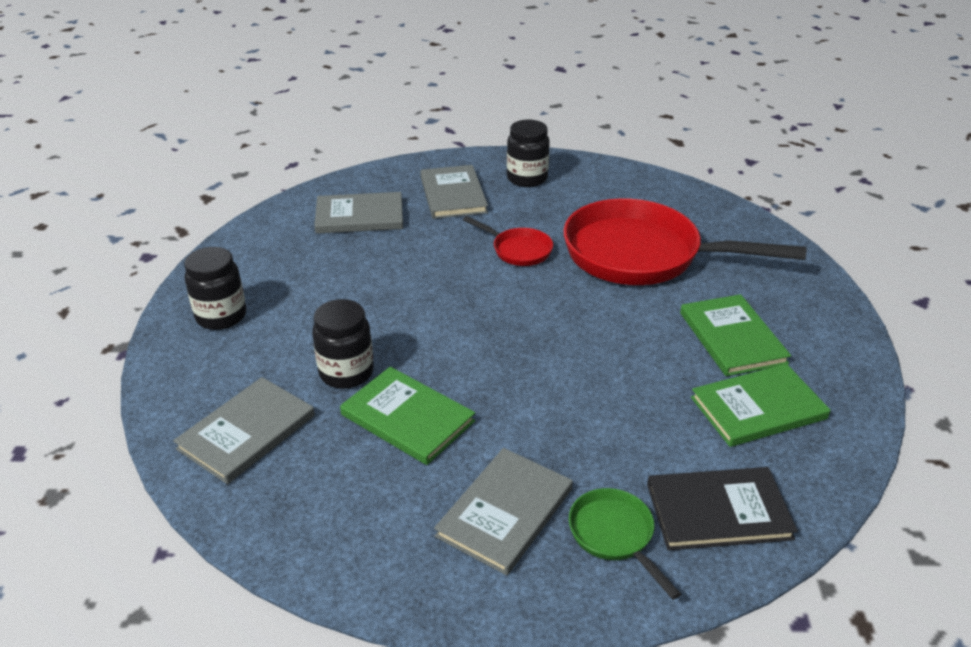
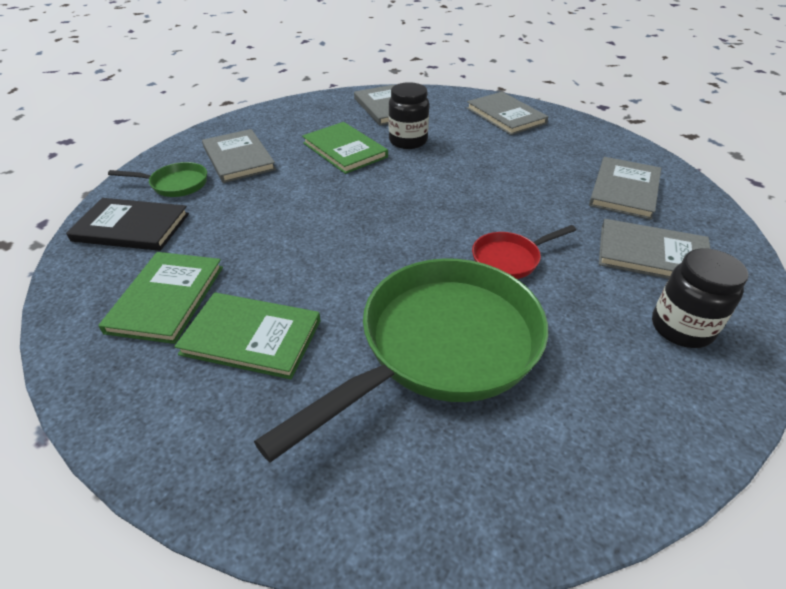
camera: 120 degrees right, 5 degrees up
(221, 316) = (505, 116): black jar -> grey book
(407, 418) = (345, 150): green book -> green book turned 75 degrees clockwise
(642, 255) = (440, 347): red pan -> green pan
(718, 511) = (131, 227): black book -> black book turned 75 degrees clockwise

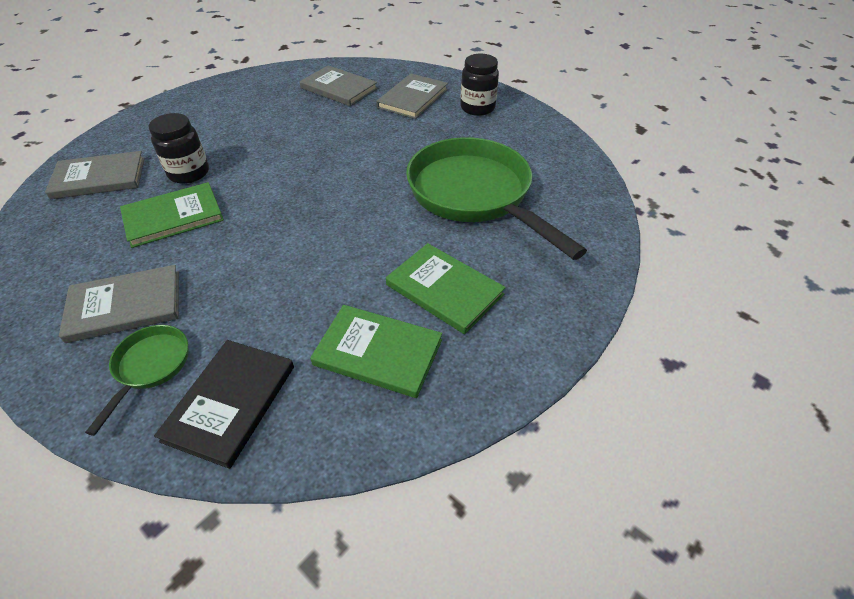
camera: 80 degrees left, 5 degrees up
(251, 337) = (444, 290): green book -> green book turned 75 degrees counterclockwise
(505, 116) = (187, 111): grey book -> none
(510, 259) = (396, 151): red pan -> none

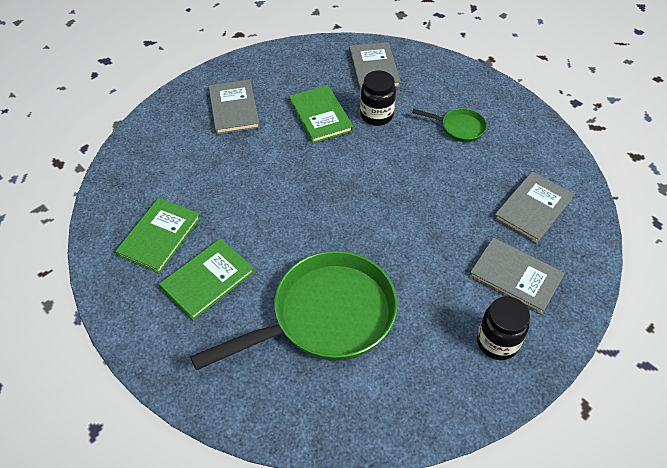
camera: 95 degrees right, 5 degrees up
(150, 367) = (181, 129): green pan -> green pan (459, 128)
(230, 402) = (144, 167): black book -> none

